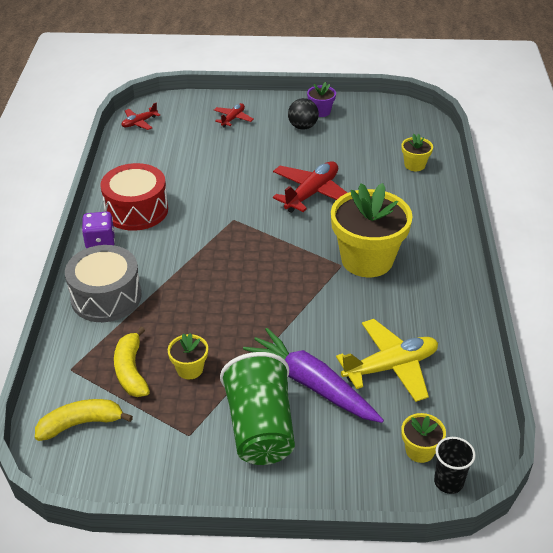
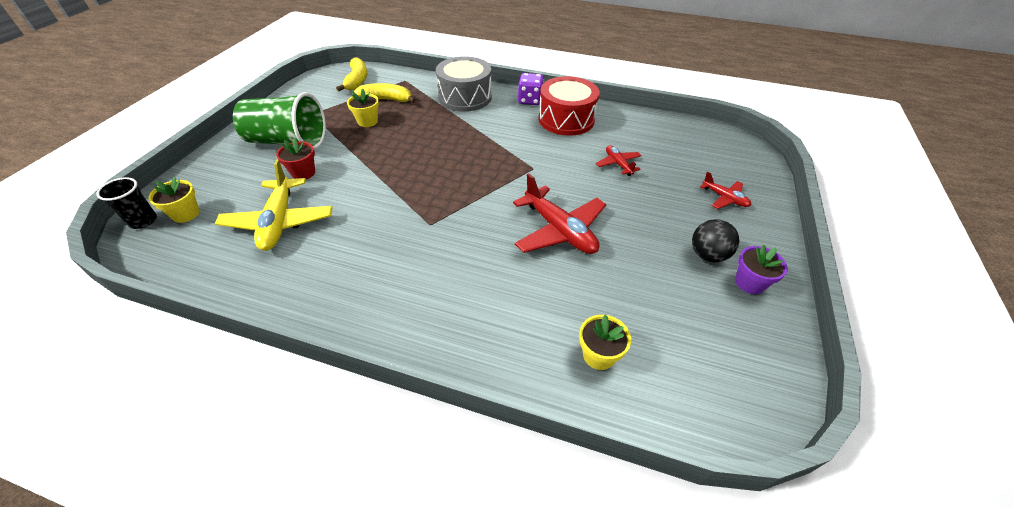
camera: 105 degrees right, 5 degrees up
(139, 122) = (712, 135): red plane -> red plane (618, 164)
(311, 384) = (303, 173): purple carrot -> red flower pot
(367, 260) = (427, 246): yellow flower pot -> none

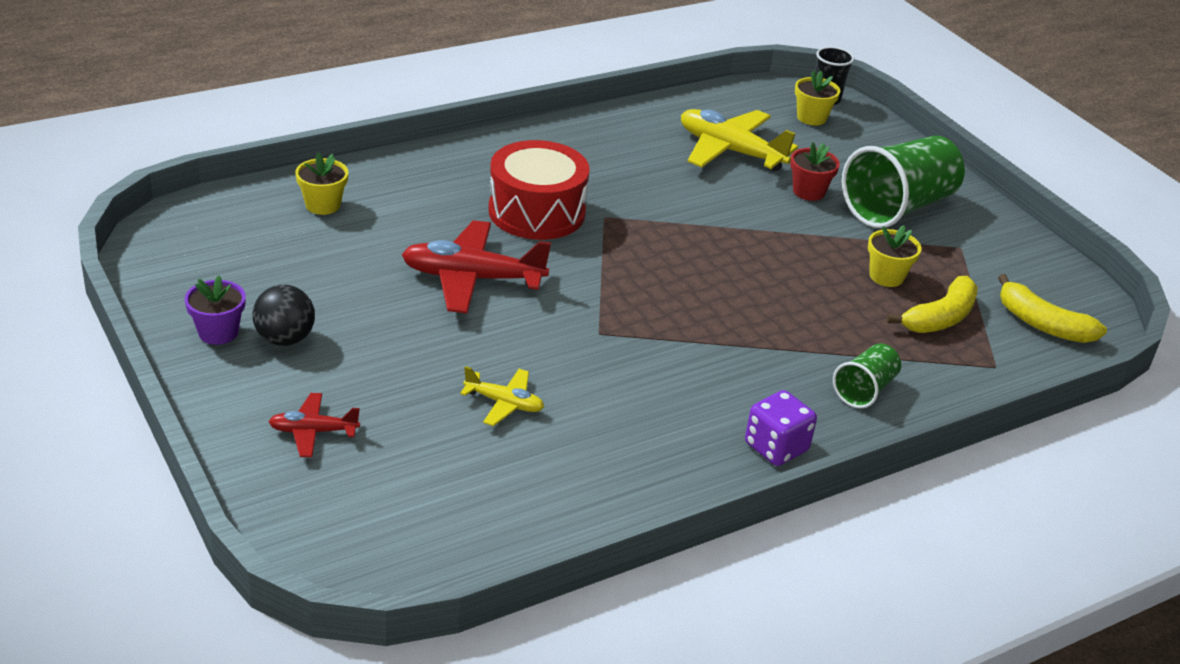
camera: 130 degrees right, 10 degrees down
(465, 97) = (865, 390): grey drum -> green cup
(566, 119) = (671, 442): red drum -> red drum (536, 212)
(618, 164) = (504, 403): red plane -> yellow plane

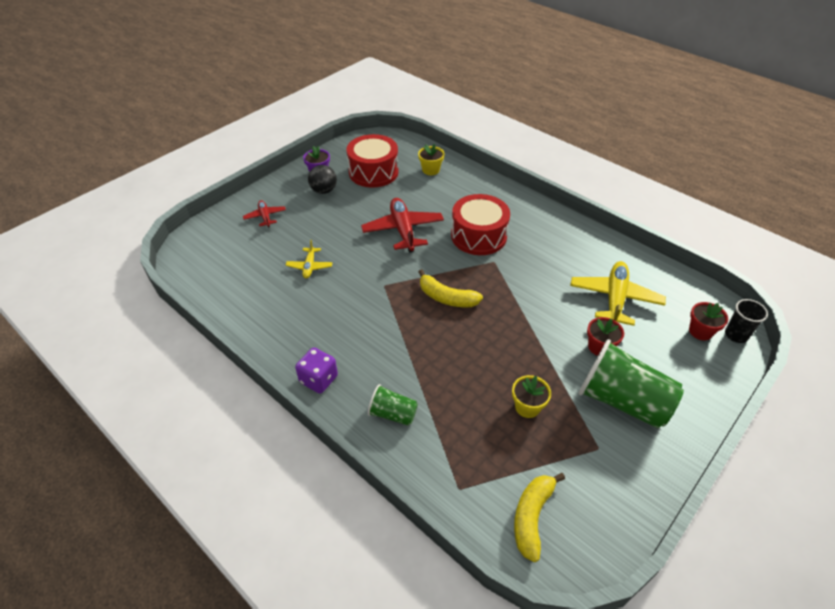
camera: 75 degrees right, 10 degrees up
(274, 267) = (373, 172): none -> red drum
(811, 118) = (700, 331): yellow flower pot -> red flower pot
(940, 318) = (497, 446): yellow banana -> yellow banana (446, 298)

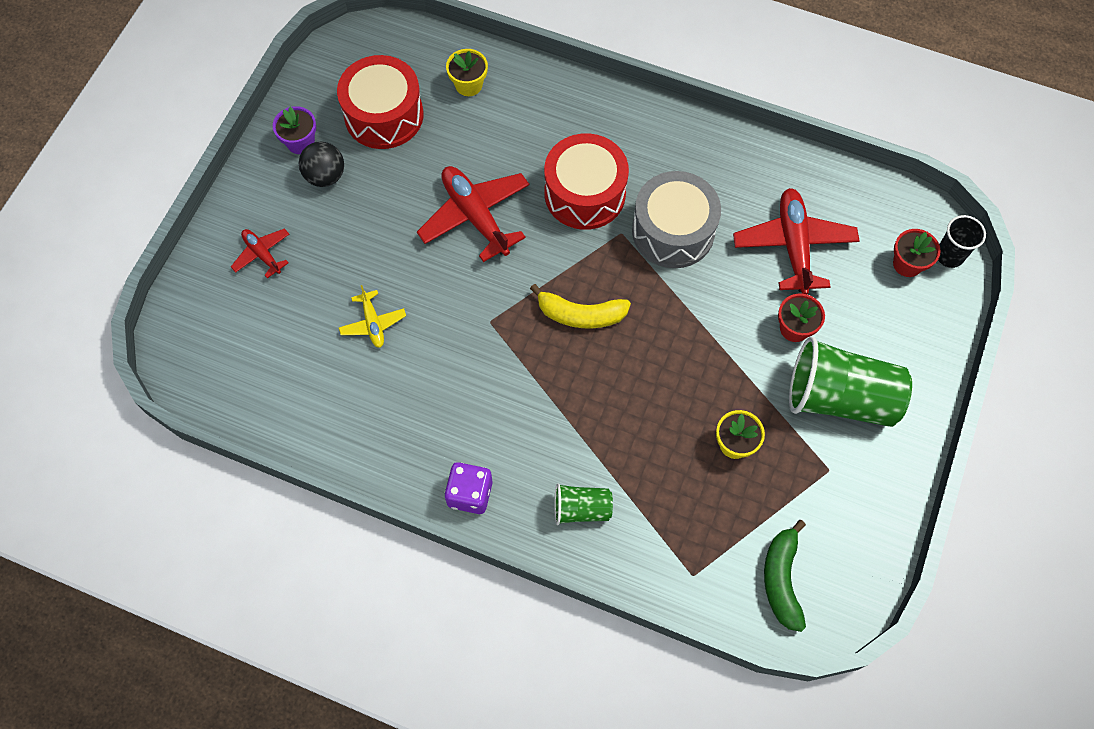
camera: 20 degrees left, 20 degrees up
(530, 269) = (673, 231): none -> grey drum
(532, 517) = (781, 579): yellow banana -> green banana
(614, 299) = (793, 246): yellow plane -> red plane

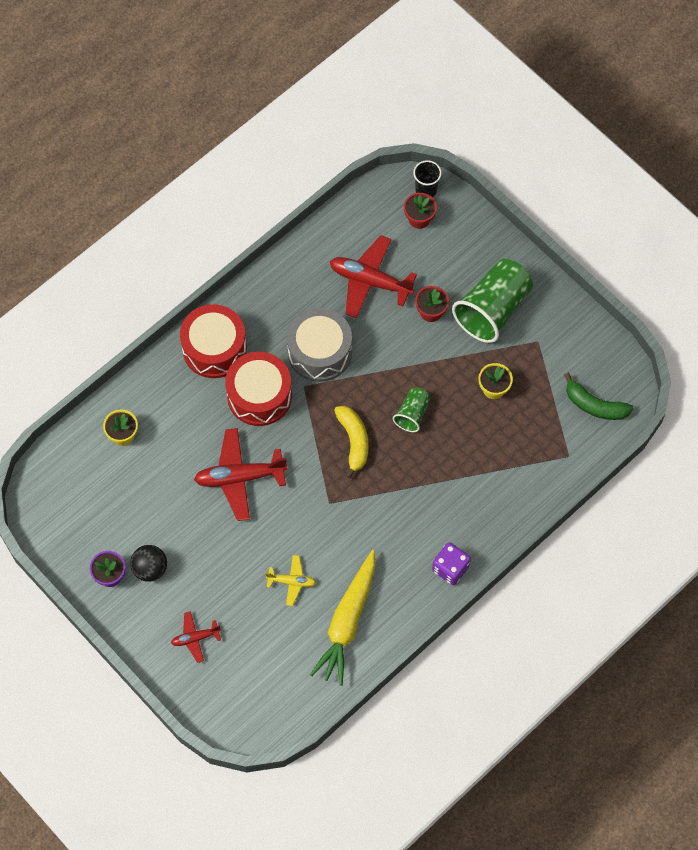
camera: 65 degrees left, 0 degrees up
(348, 405) = (347, 622): none -> yellow carrot
(384, 115) = (117, 506): red drum -> red drum (214, 348)
(580, 314) = (354, 441): yellow banana -> yellow banana turned 45 degrees counterclockwise
(581, 509) = (493, 503): green cup -> green cup (412, 414)

